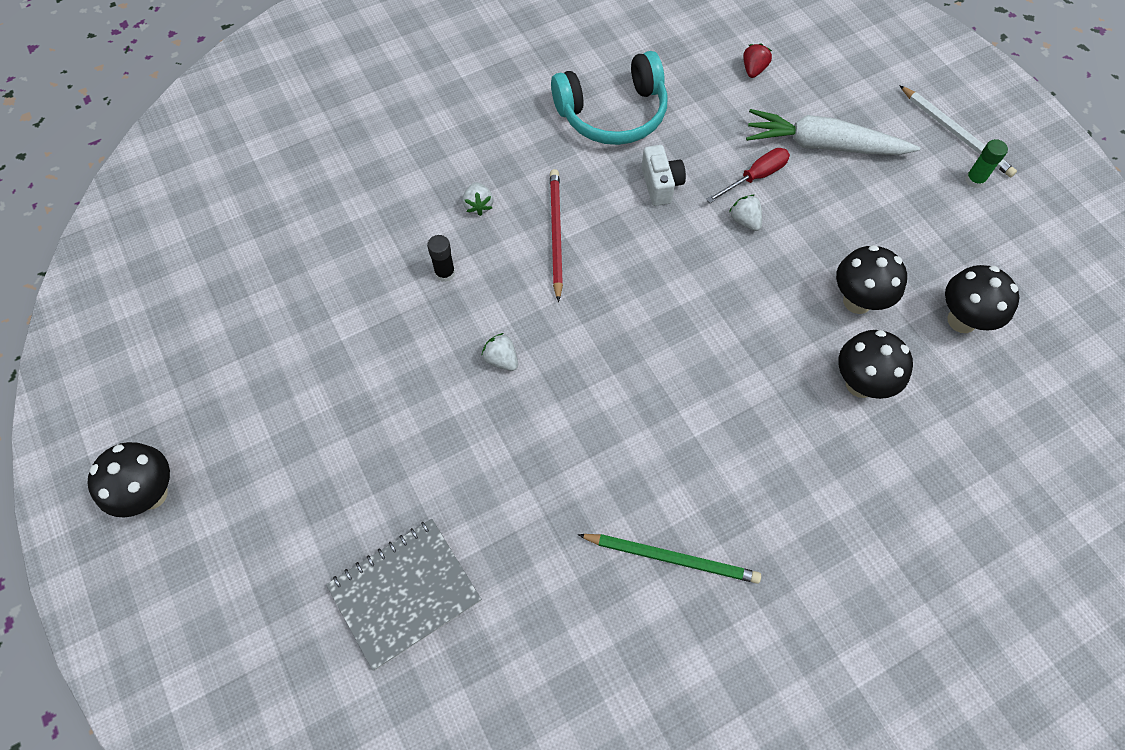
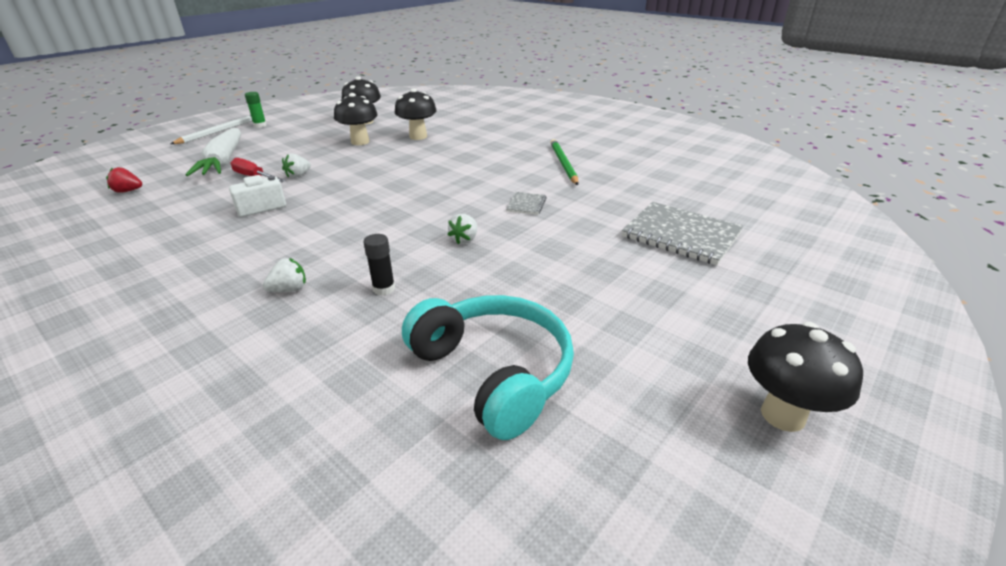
camera: 110 degrees left, 30 degrees down
(556, 233) = (321, 241): red pencil -> none
(557, 451) = (526, 204): none -> grey notebook
(613, 113) = (164, 241): turquoise headphones -> turquoise headphones (494, 372)

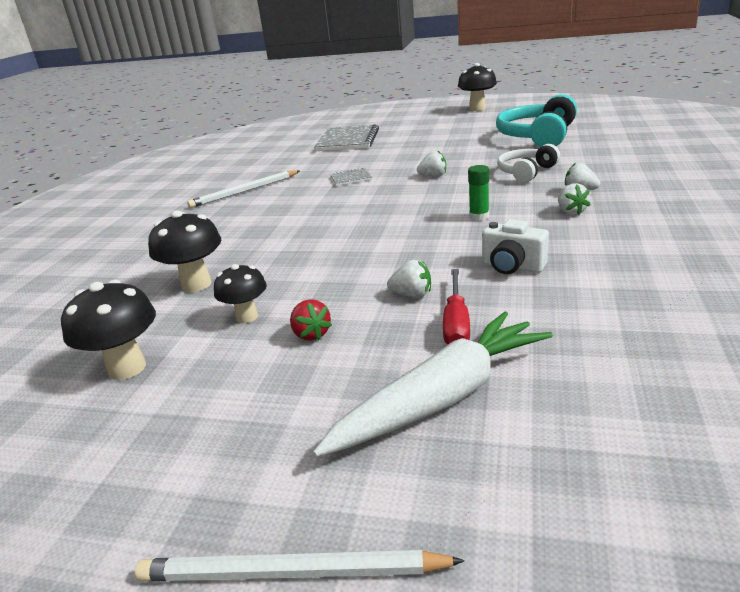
camera: 115 degrees left, 5 degrees down
(128, 191) = (652, 406): red strawberry -> red strawberry (311, 334)
(260, 125) = (204, 519): green glue stick -> green glue stick (479, 217)
(270, 262) = (571, 212): none -> white strawberry
(360, 142) = (247, 317): black mushroom -> black mushroom, size x0.67
(384, 289) = (526, 172): black glue stick -> white headphones
(563, 163) = (244, 191): green pencil -> white pencil

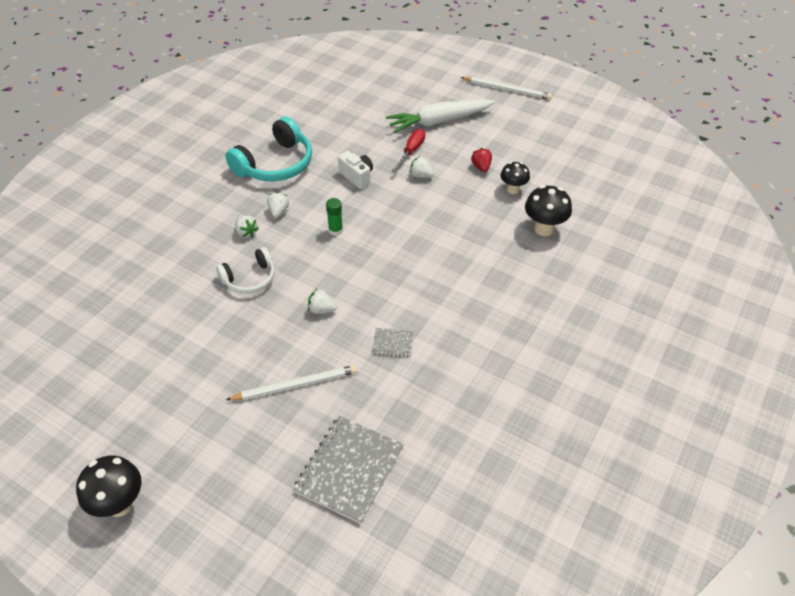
camera: 165 degrees left, 20 degrees up
(127, 368) = (574, 176): black mushroom -> none
(244, 191) = (503, 366): white pencil -> white pencil (296, 385)
(537, 136) = (165, 351): turquoise headphones -> turquoise headphones (275, 164)

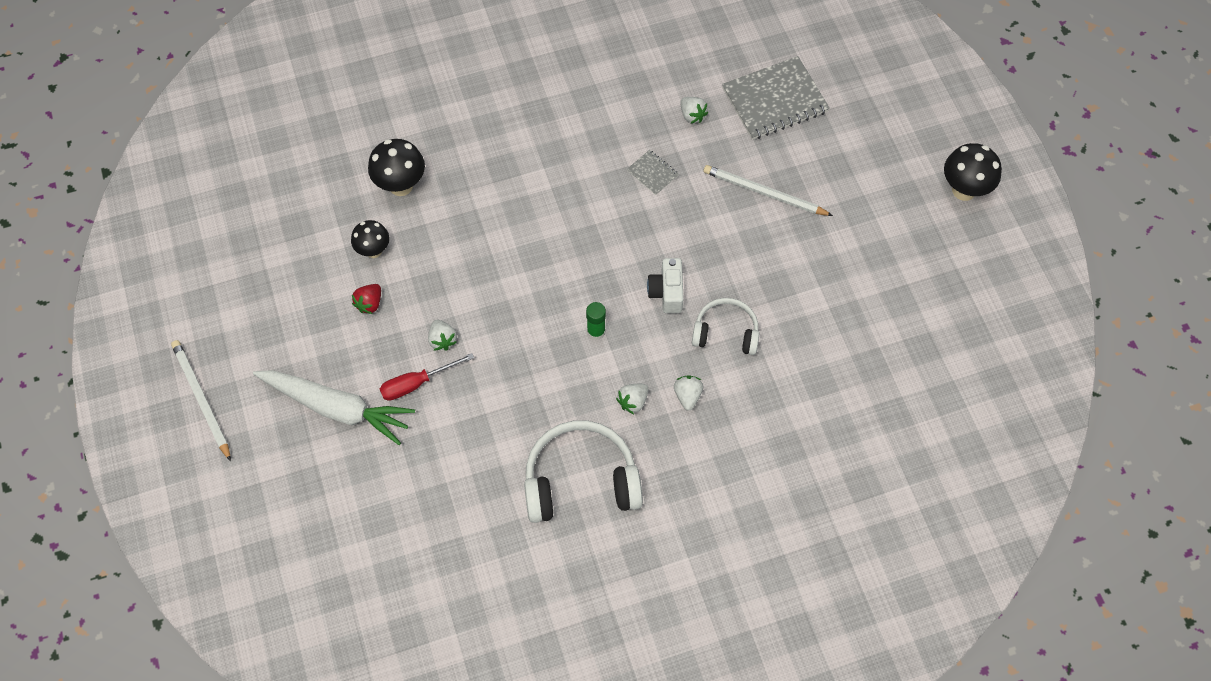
camera: 140 degrees left, 15 degrees up
(275, 164) = (581, 481): turquoise headphones -> white headphones
(321, 309) = (685, 249): white strawberry -> white strawberry (692, 115)
(357, 177) = (509, 390): white camera -> white camera (667, 292)

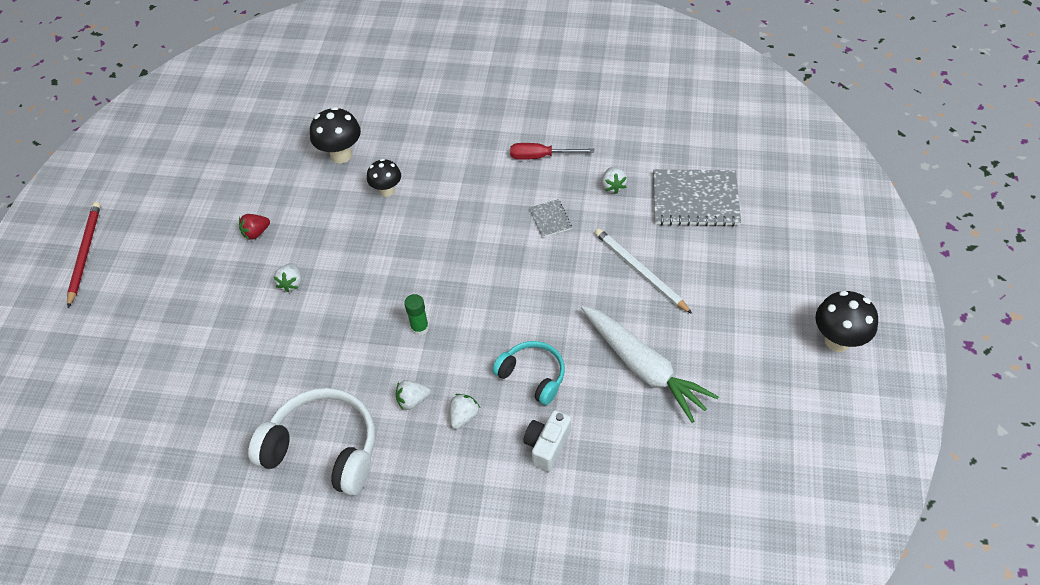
camera: 30 degrees right, 10 degrees down
(201, 399) = (85, 253): white pencil -> red pencil
(337, 408) = (175, 302): white carrot -> white carrot (644, 368)
(373, 251) = (287, 195): black mushroom -> black mushroom (387, 191)
(416, 383) = (248, 309): red screwdriver -> red screwdriver (541, 156)
(667, 292) = (501, 320): white camera -> white camera (547, 446)
(725, 332) = (532, 376): white headphones -> turquoise headphones

